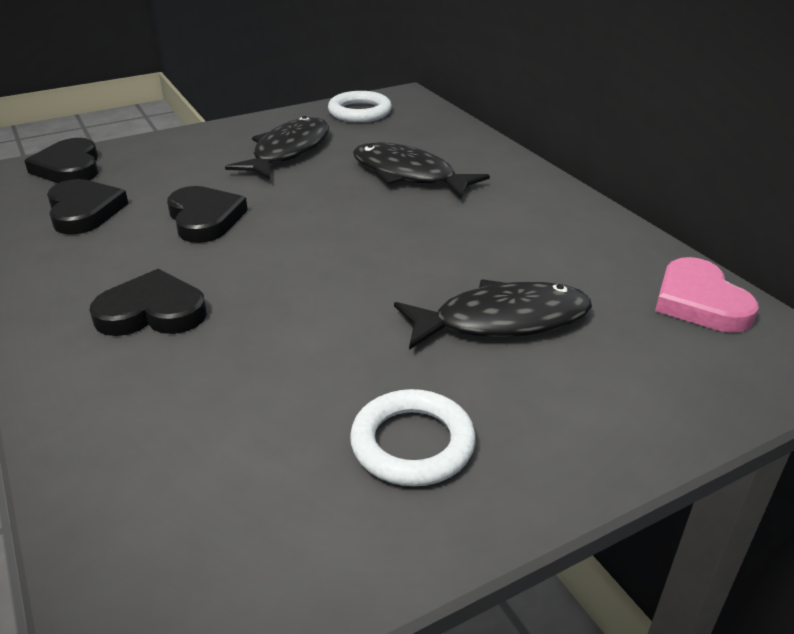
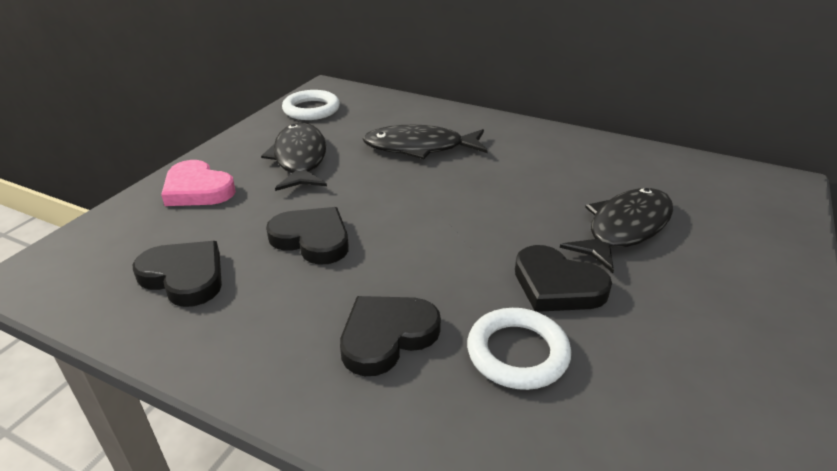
camera: 35 degrees left, 0 degrees up
(69, 167) = (103, 242): black heart -> black heart (557, 285)
(412, 443) = (698, 337): white ring -> white ring (517, 353)
(699, 302) = (699, 171): pink heart -> pink heart (197, 189)

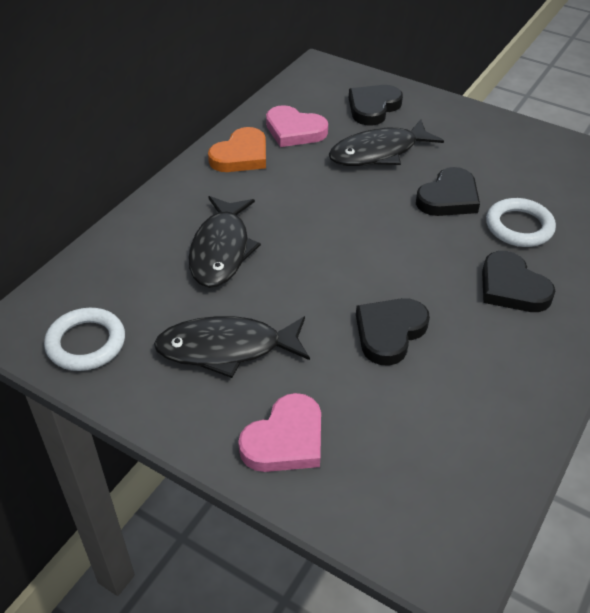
camera: 85 degrees left, 10 degrees up
(184, 277) = (450, 423): black heart -> black heart (373, 107)
(565, 146) = (241, 155): none -> orange heart
(624, 229) = (378, 152): black fish -> black fish turned 75 degrees counterclockwise
(630, 172) = (294, 131): none -> pink heart

